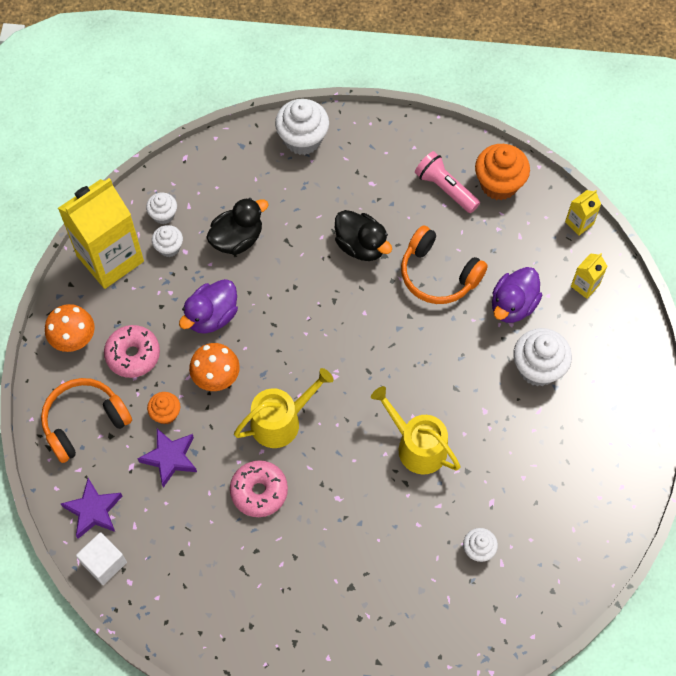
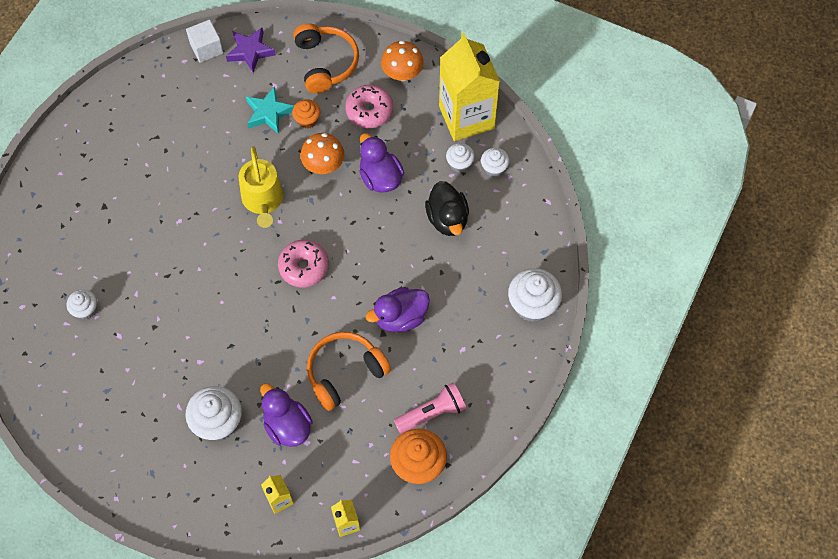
camera: 110 degrees right, 0 degrees up
(170, 458) = (269, 113): purple star -> turquoise star
(259, 491) = (211, 166): pink donut -> pink donut (304, 267)
(361, 246) = (400, 317): black duck -> purple duck
(417, 446) = (194, 295): yellow watering can -> none

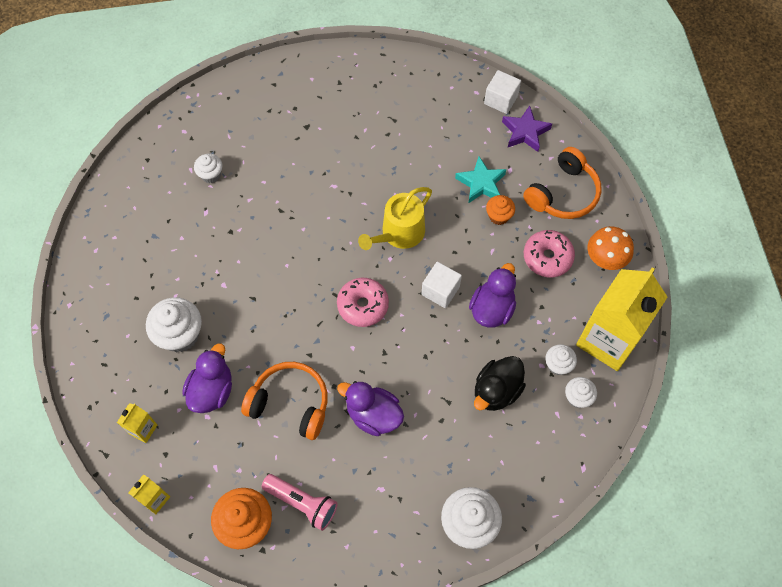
camera: 55 degrees right, 0 degrees up
(323, 165) = (468, 256): orange mushroom -> none
(336, 203) = (440, 291): none -> white cube

